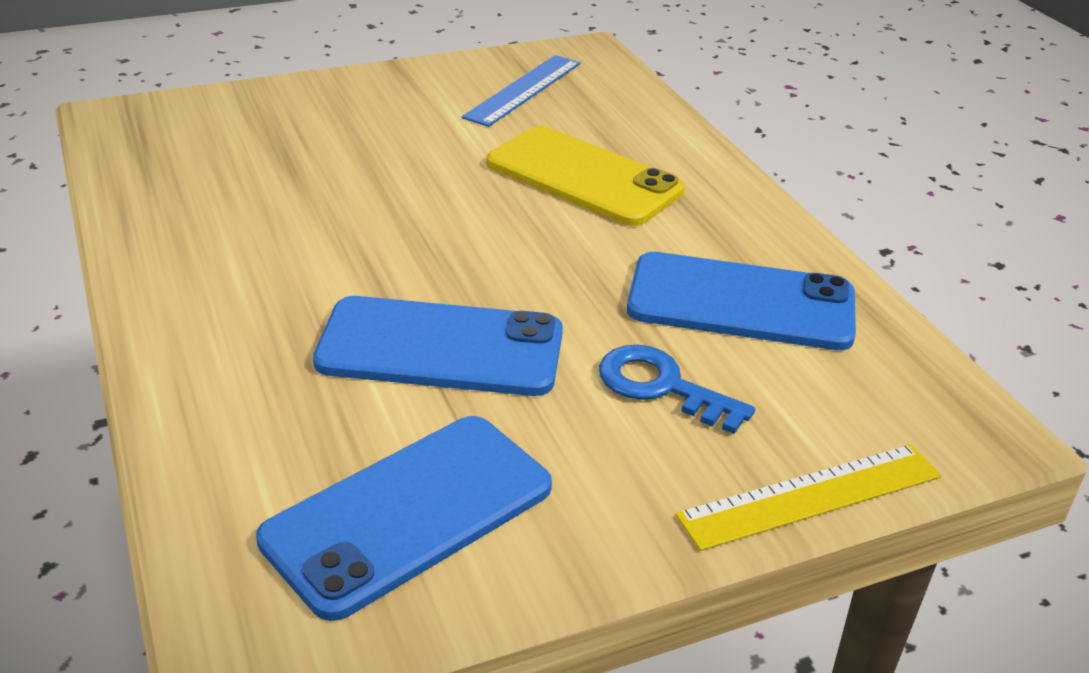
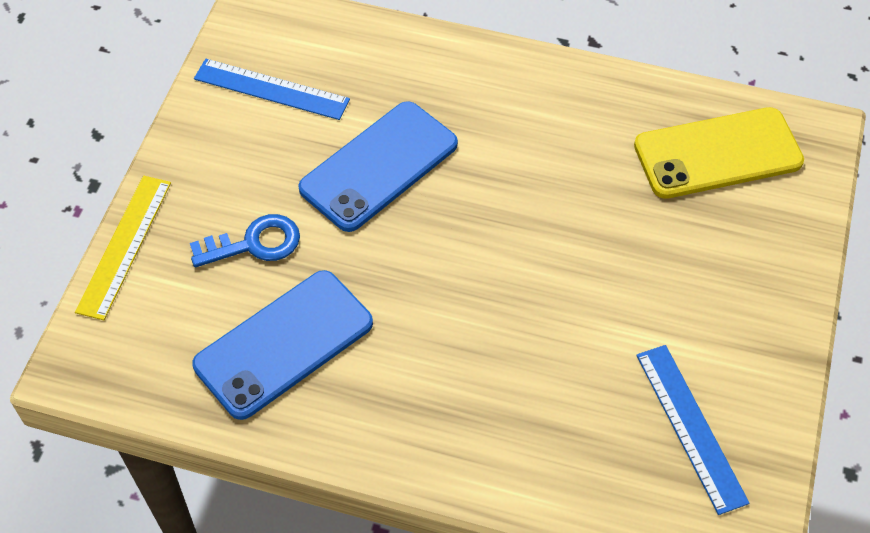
camera: 130 degrees right, 20 degrees up
(408, 513) = (271, 89): blue phone -> blue ruler
(583, 177) = (507, 367): yellow phone -> yellow phone (717, 153)

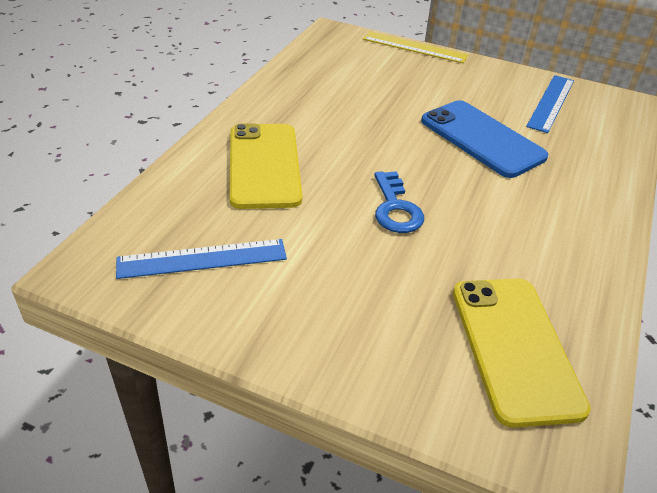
camera: 95 degrees right, 15 degrees down
(254, 243) = (413, 86): blue key -> blue key (395, 208)
(284, 344) = (333, 89): blue phone -> none
(500, 399) = (264, 165): none -> yellow phone

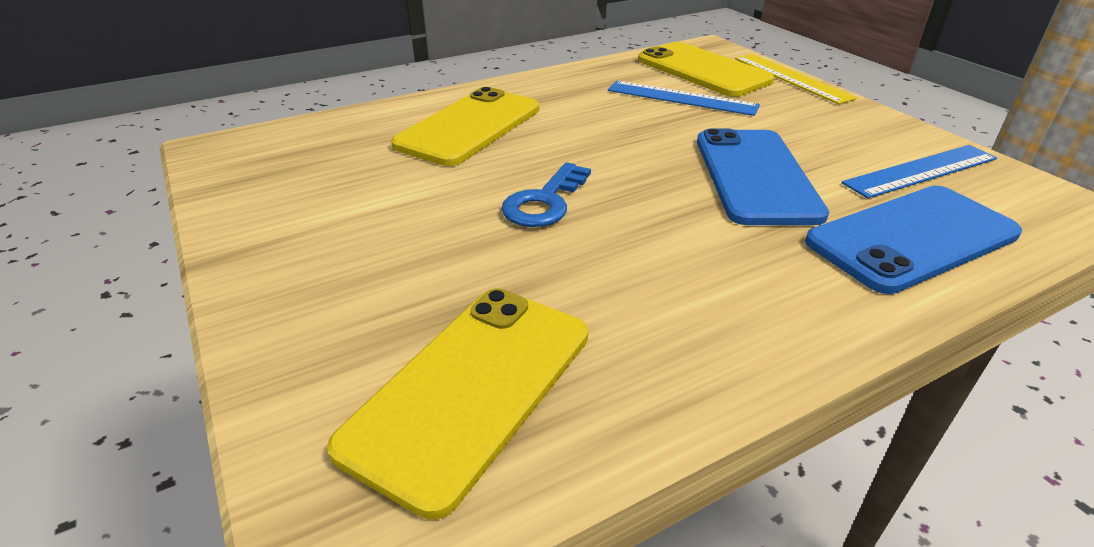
camera: 40 degrees right, 5 degrees down
(202, 259) = (305, 174): blue ruler -> blue ruler (681, 98)
(355, 56) = (703, 70): none -> yellow phone
(590, 152) = (911, 238): none -> blue phone

